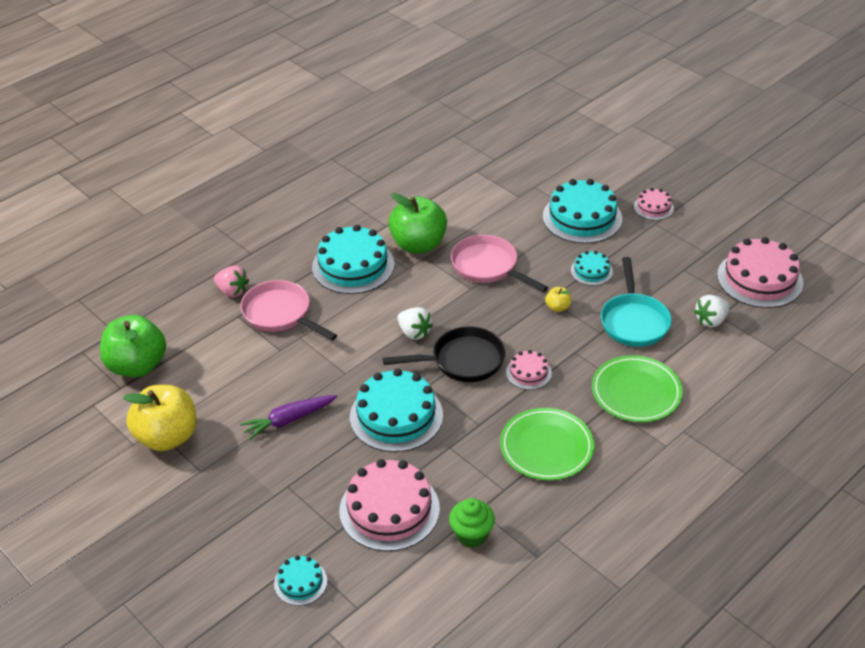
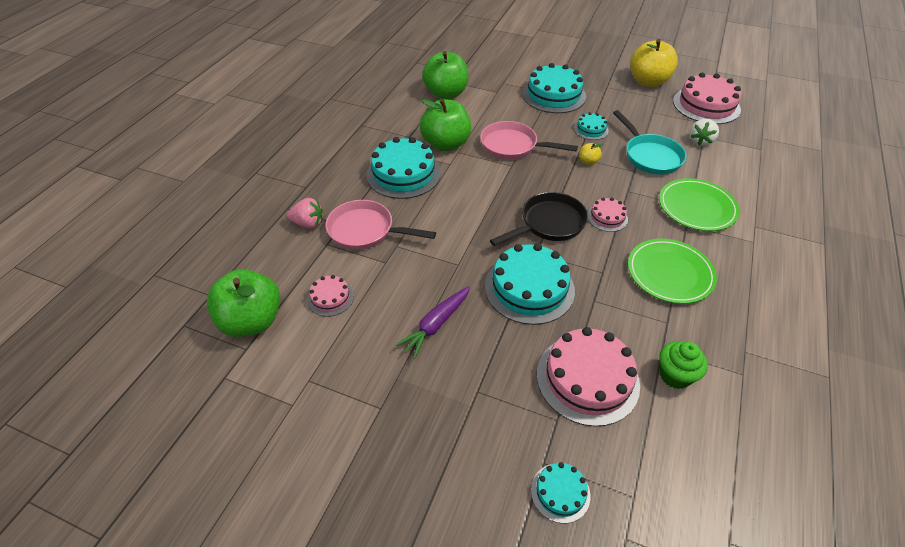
camera: 25 degrees left, 5 degrees up
(167, 437) = (325, 384): yellow apple -> yellow apple (648, 81)
(414, 333) = (492, 212): white strawberry -> none
(459, 184) = (446, 93): none -> green apple
(653, 207) = (597, 77): pink cake -> pink cake (330, 298)

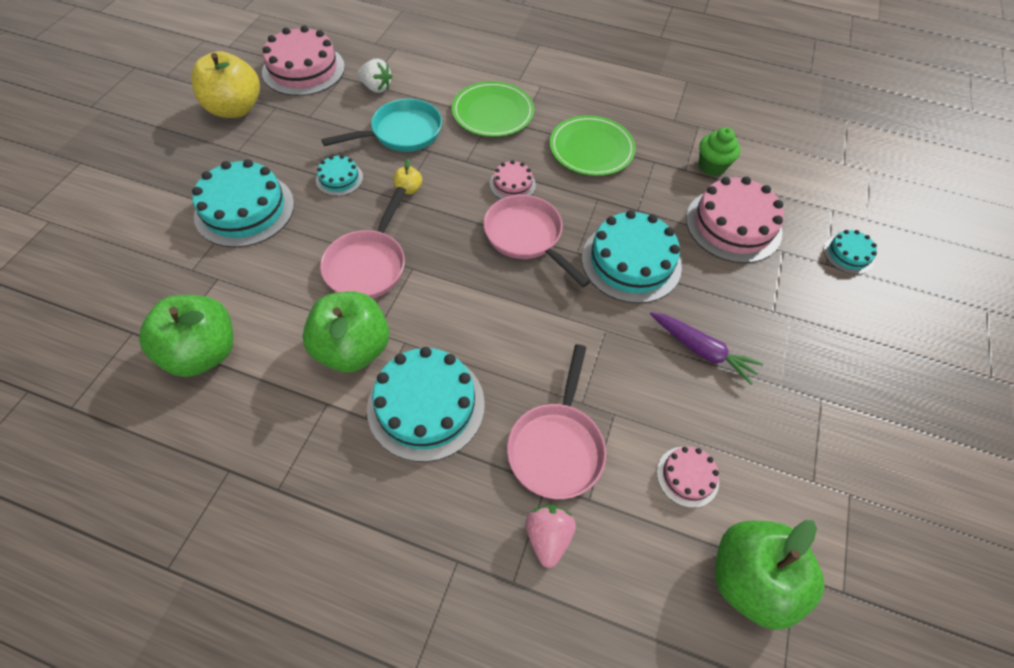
camera: 95 degrees left, 10 degrees up
(549, 223) = (526, 237): black pan -> pink pan

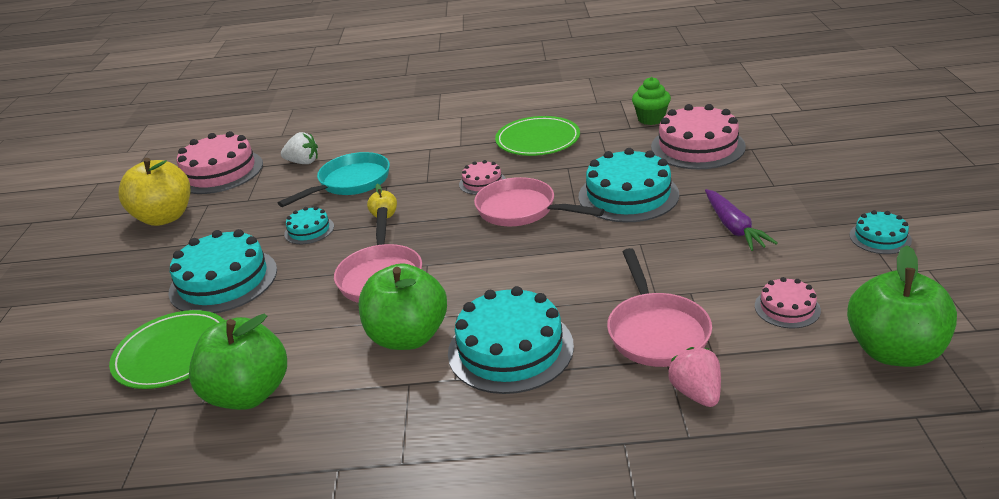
camera: 15 degrees left, 25 degrees down
(493, 112) = (429, 145): green plate -> green plate (173, 353)
(702, 350) = (734, 227): purple carrot -> purple carrot turned 60 degrees clockwise
(848, 254) = (805, 134): turquoise cake -> turquoise cake (880, 237)

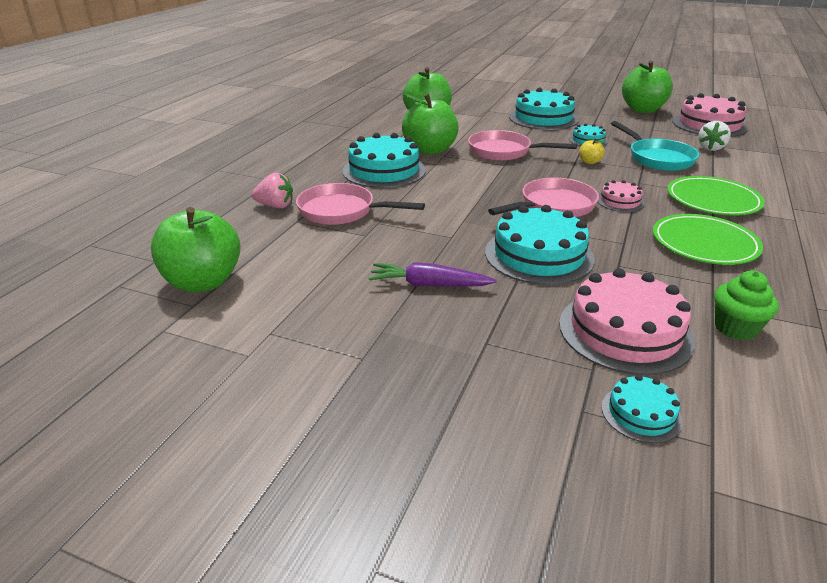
camera: 110 degrees right, 0 degrees up
(165, 217) = (642, 110): yellow apple -> green apple
(173, 353) = (481, 107): green plate -> green plate (713, 200)
(787, 308) = (300, 263): pink cake -> none
(880, 237) = (322, 356): turquoise cake -> turquoise cake (641, 413)

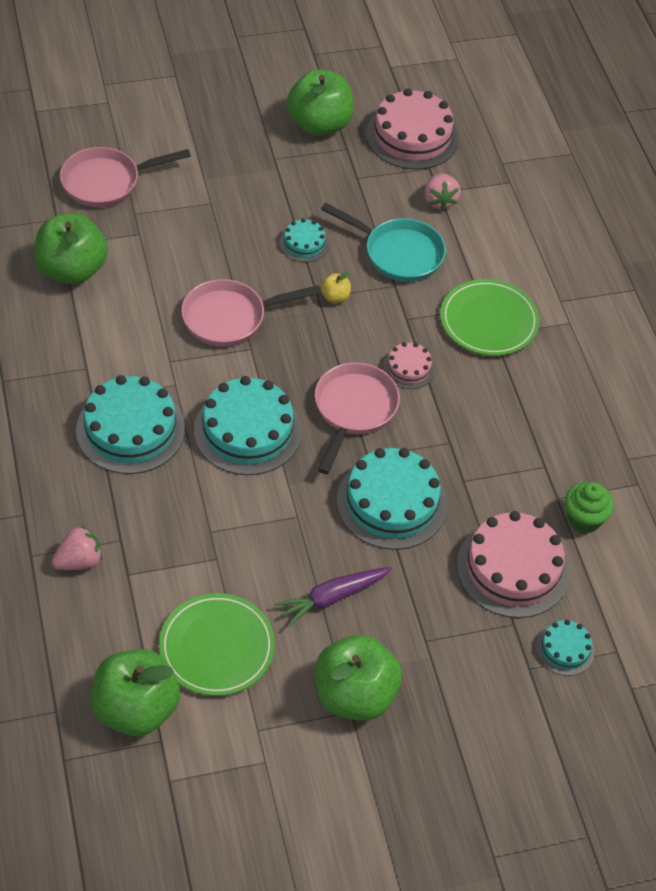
camera: 40 degrees left, 20 degrees up
(342, 211) = (157, 532): pink pan -> pink pan (106, 182)
(430, 150) = (144, 356): green apple -> green apple (355, 695)
(543, 118) = (217, 205): turquoise cake -> turquoise cake (247, 431)
(704, 243) = (514, 407): green plate -> green plate (217, 647)
(711, 148) = (439, 201): white strawberry -> pink strawberry

